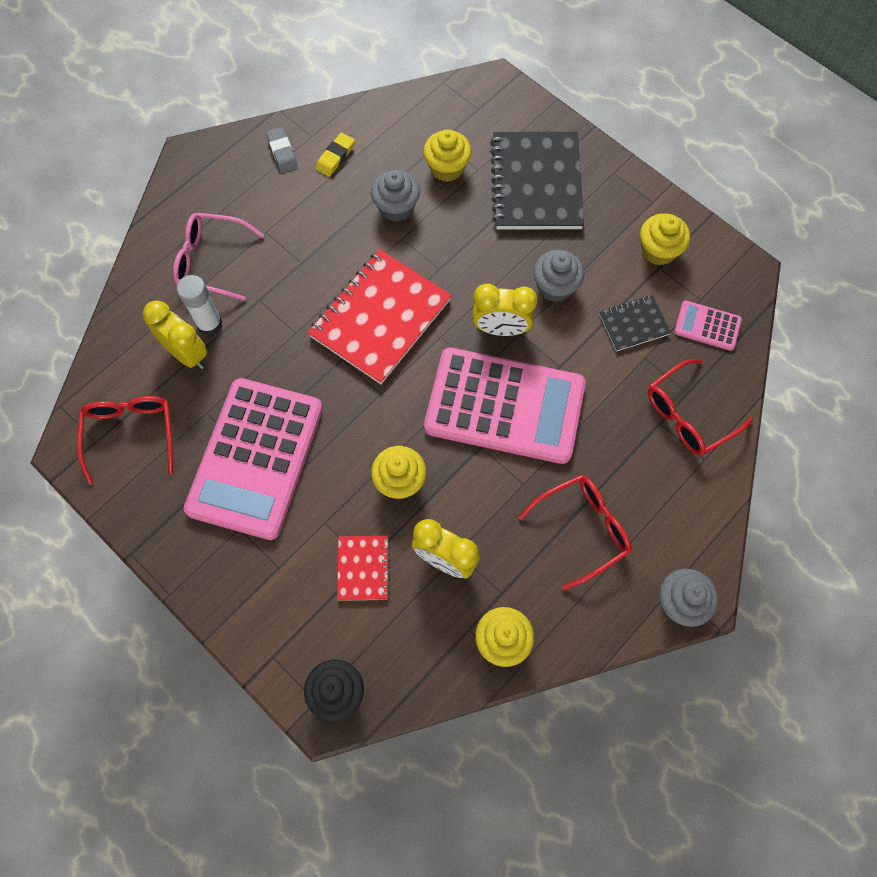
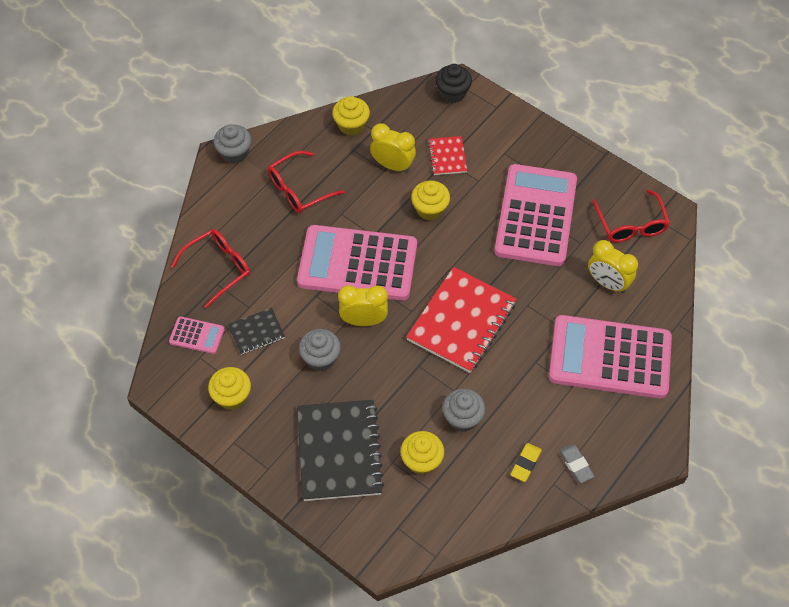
camera: 175 degrees right, 10 degrees down
(209, 324) = (596, 306): white glue stick -> none
(212, 261) = (610, 357): pink glasses -> pink calculator

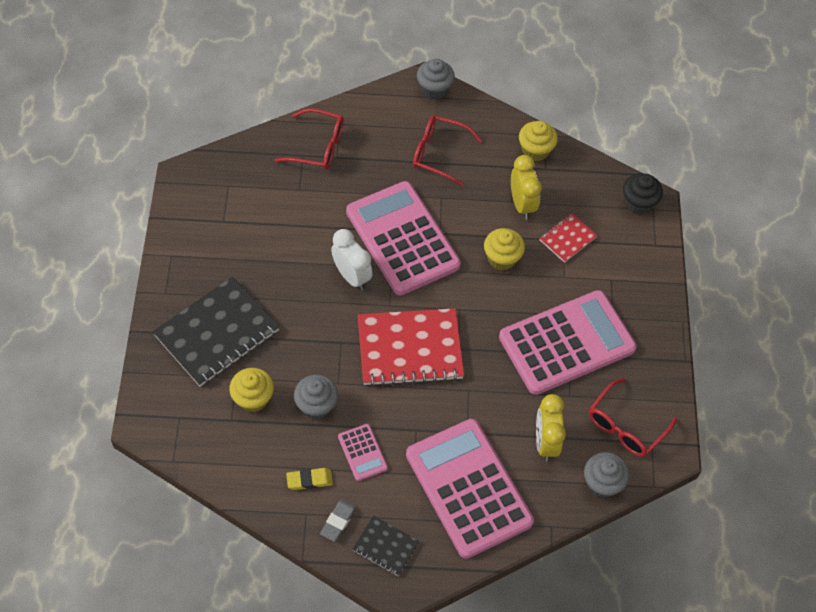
camera: 50 degrees right, 0 degrees up
(197, 335) = (245, 171): pink calculator -> pink calculator (362, 452)
(232, 396) = (210, 229): yellow cupcake -> none
(256, 332) = (280, 209): black notebook -> black notebook (385, 547)
(320, 358) = (292, 267): grey cupcake -> grey cupcake (602, 483)
(364, 320) = (352, 276): yellow clock -> white clock

